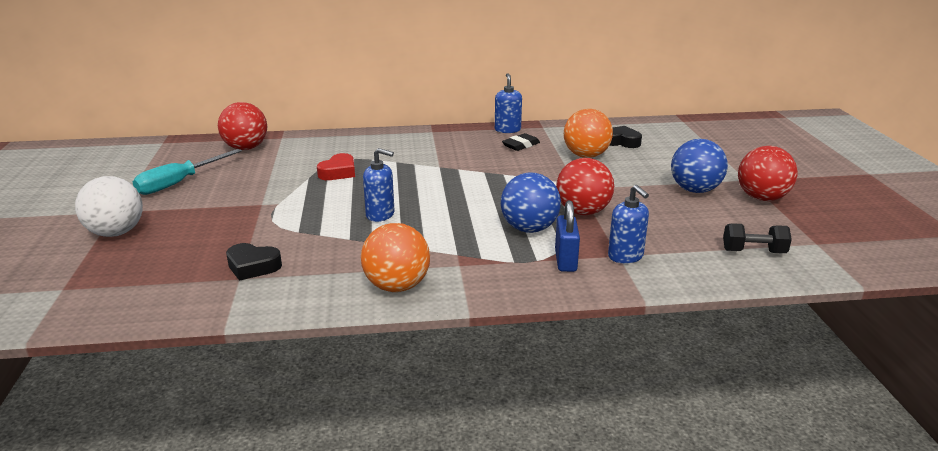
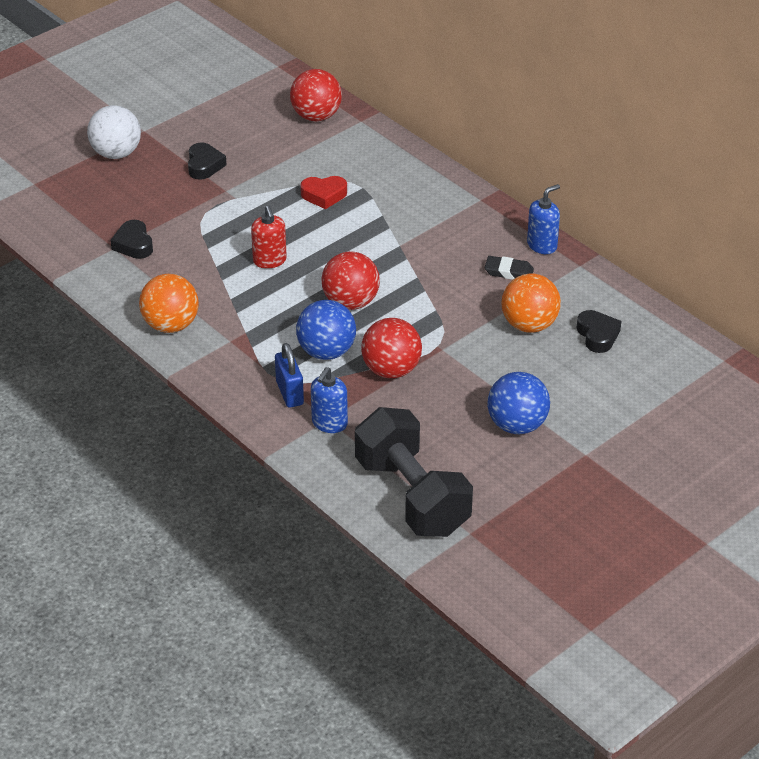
camera: 55 degrees right, 15 degrees up
(179, 183) = (217, 127): turquoise screwdriver -> none
(214, 202) = (204, 165): none -> black heart
(380, 215) = (269, 261): blue soap dispenser -> red soap dispenser
(565, 261) = (290, 393): blue padlock -> blue padlock turned 75 degrees counterclockwise
(753, 251) = (412, 496): black dumbbell -> black dumbbell, size x2.27
(762, 198) = (544, 475): red ball -> red ball (350, 302)

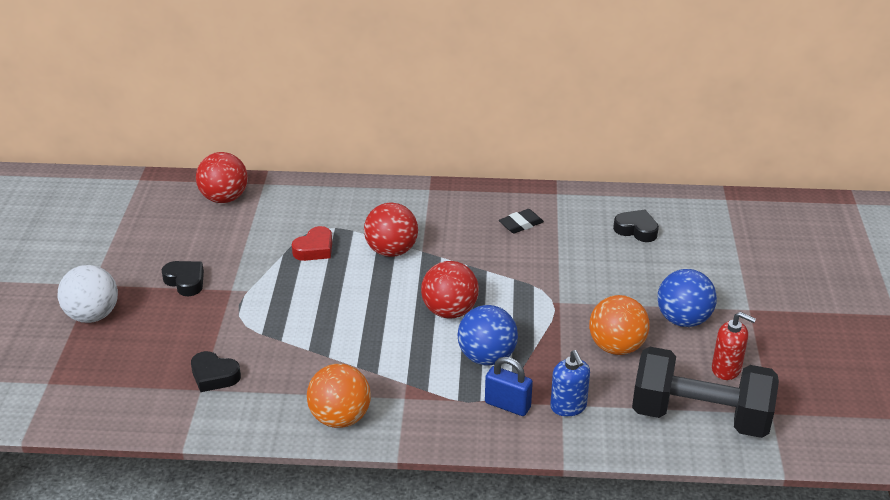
camera: 45 degrees left, 5 degrees down
(269, 261) = (345, 319): red soap dispenser -> red soap dispenser (726, 369)
(391, 370) = (550, 339): red ball -> red ball (391, 251)
(529, 325) = (587, 250): orange ball -> orange ball (616, 347)
(542, 245) = (514, 195): blue soap dispenser -> none

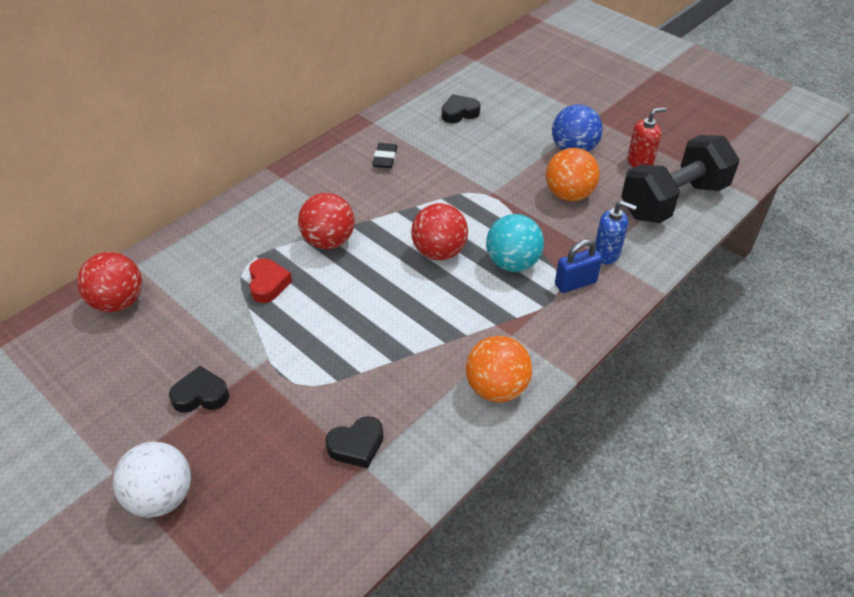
camera: 50 degrees left, 10 degrees up
(487, 357) = (512, 263): blue ball -> turquoise ball

